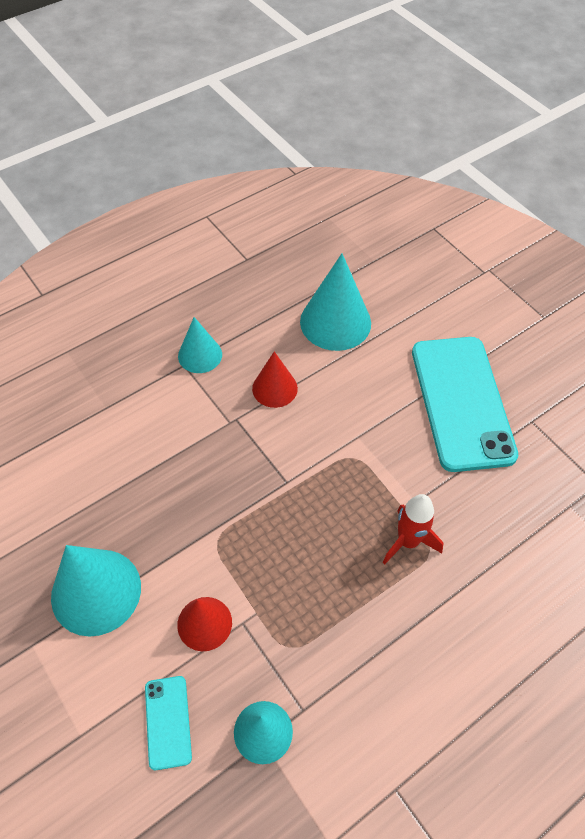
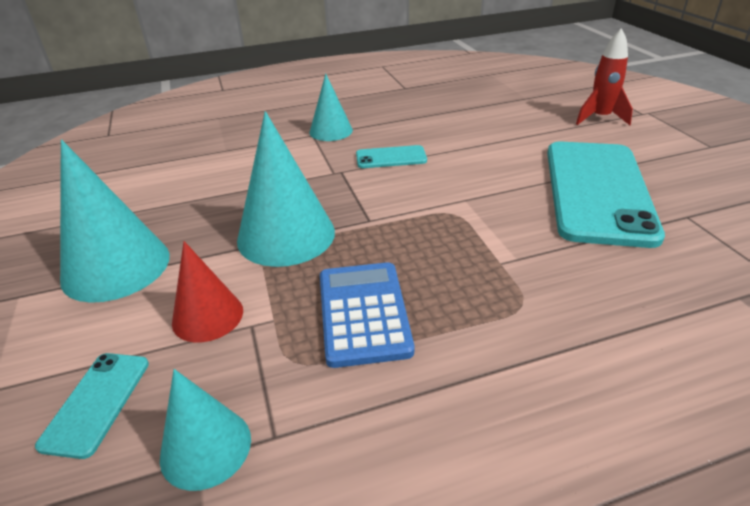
camera: 20 degrees right, 20 degrees down
(274, 388) = (391, 157): red cone -> turquoise phone
(320, 589) = (363, 313): none -> blue calculator
(335, 322) = (472, 126): turquoise cone -> turquoise cone (286, 235)
(408, 541) = (495, 291): red rocket -> red rocket (600, 118)

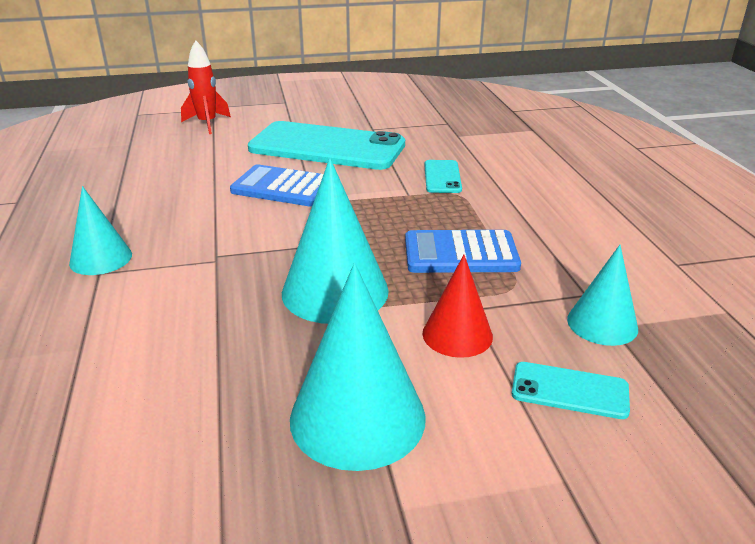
camera: 85 degrees left, 5 degrees down
(391, 157) = (206, 224): turquoise phone -> turquoise phone (442, 177)
(477, 180) = (283, 187): none -> blue calculator

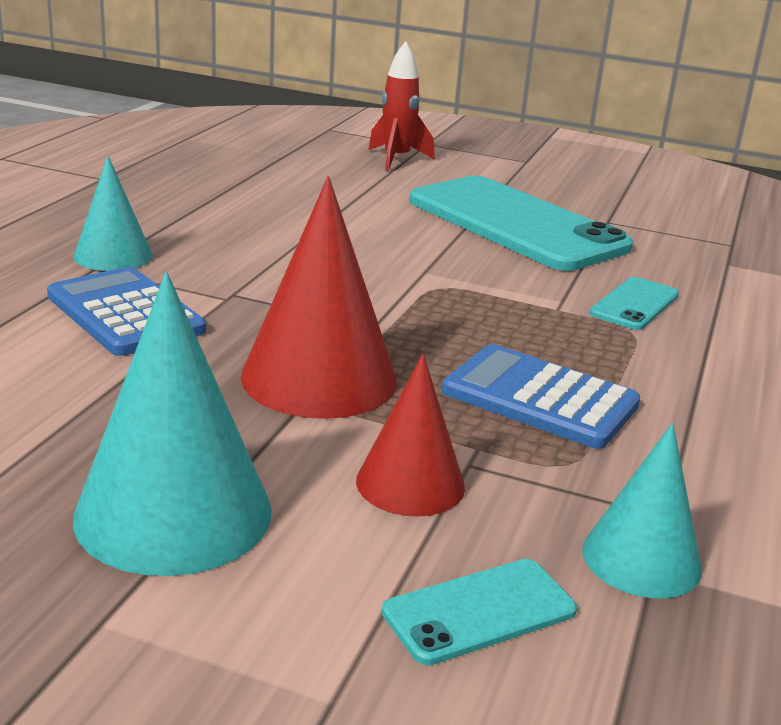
camera: 30 degrees right, 5 degrees down
(283, 187) = (401, 251): blue calculator -> blue calculator (125, 313)
(335, 291) = (319, 378): turquoise cone -> red cone
(569, 390) = (479, 611): turquoise phone -> turquoise phone turned 75 degrees counterclockwise

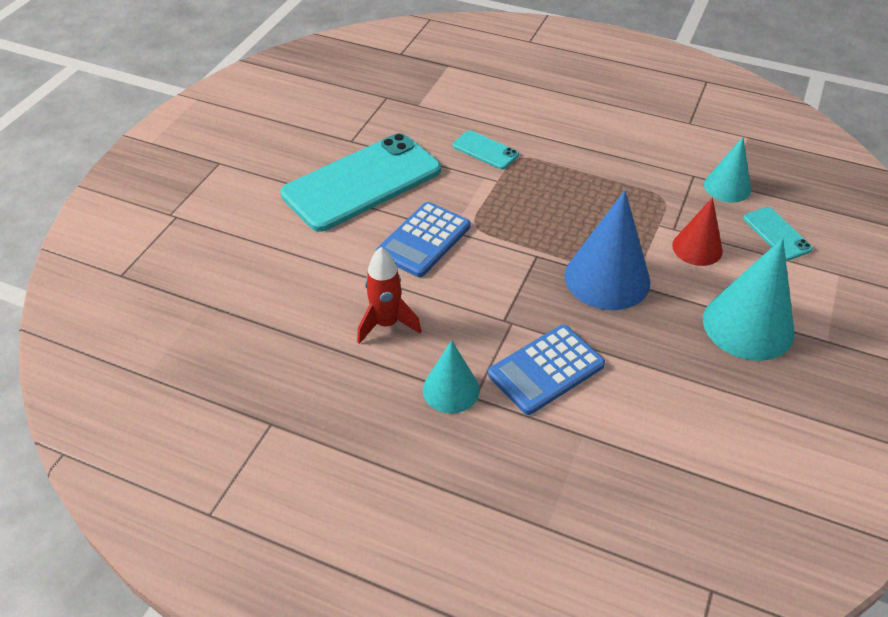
camera: 85 degrees left, 20 degrees up
(319, 378) = (607, 278): red cone -> blue cone
(396, 159) = (216, 234): red rocket -> red rocket (386, 324)
(539, 398) = (606, 199): blue calculator -> blue calculator (424, 240)

